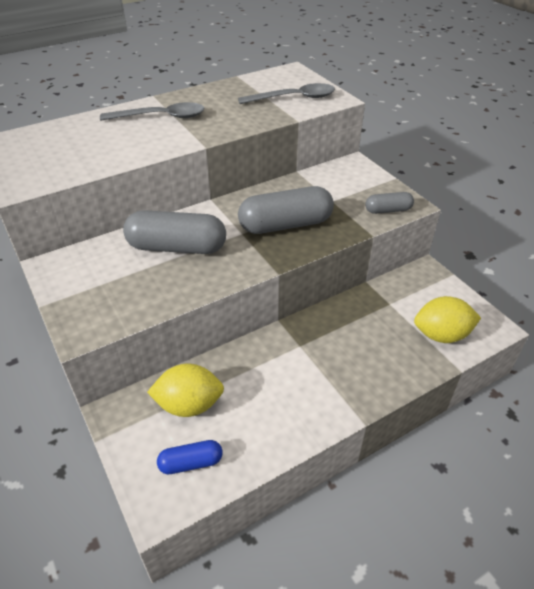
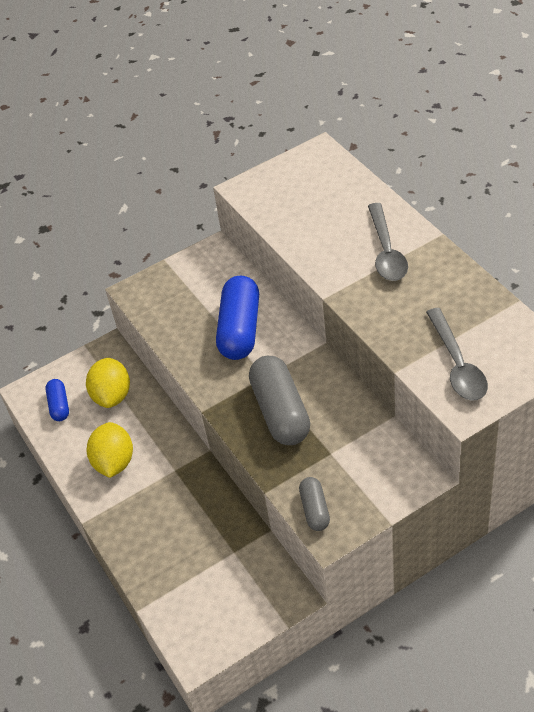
camera: 95 degrees right, 5 degrees up
(177, 247) = (240, 329): grey capsule -> blue capsule
(441, 335) = (186, 598): yellow lemon -> yellow lemon (114, 462)

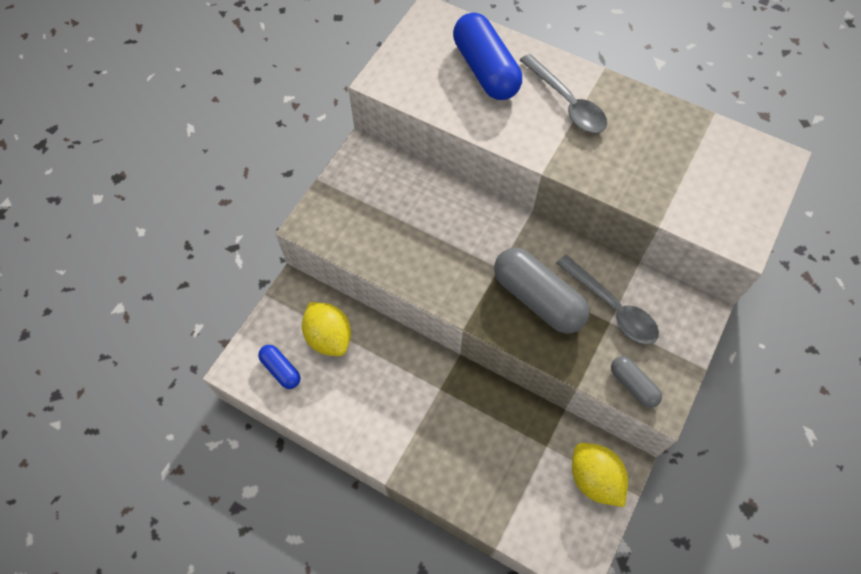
camera: 35 degrees left, 15 degrees up
(114, 462) = (376, 406): yellow lemon -> yellow lemon (594, 479)
(240, 329) = (443, 227): blue capsule -> blue capsule (485, 70)
(457, 364) = (707, 197): grey spoon -> grey spoon (612, 307)

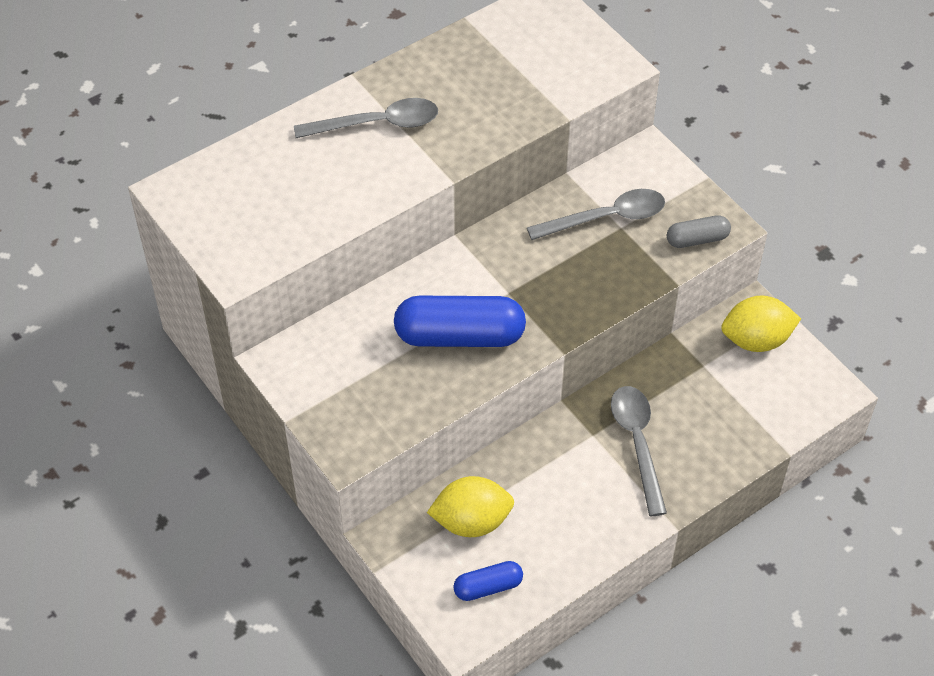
camera: 65 degrees left, 10 degrees down
(448, 424) = (637, 444): none -> grey spoon
(485, 70) = (286, 174): blue capsule -> blue capsule (459, 336)
(537, 299) = (563, 274): grey capsule -> none

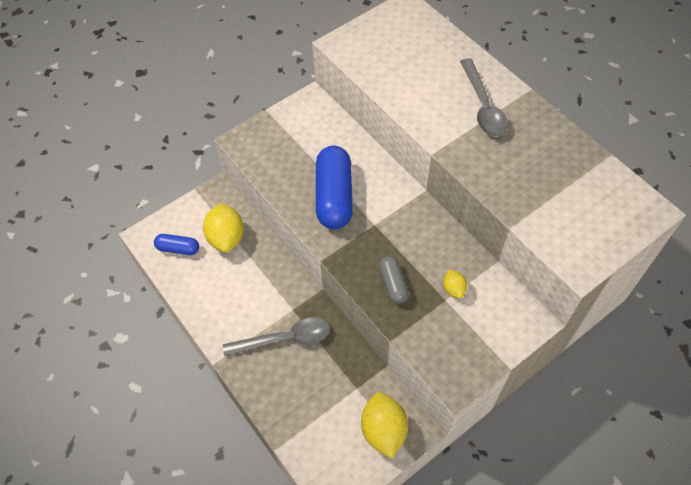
camera: 90 degrees right, 5 degrees up
(488, 587) = (178, 248): blue capsule -> blue capsule turned 60 degrees counterclockwise
(606, 218) = (453, 289): grey spoon -> yellow lemon
(697, 239) = (439, 357): grey capsule -> grey capsule (393, 284)

